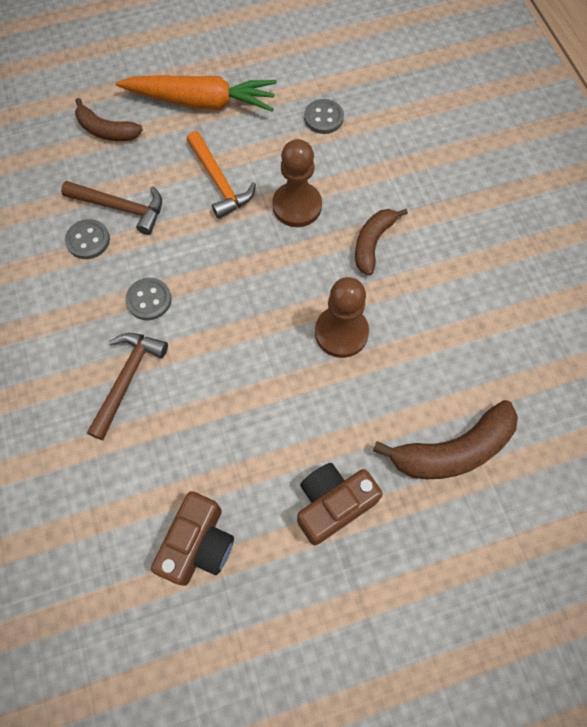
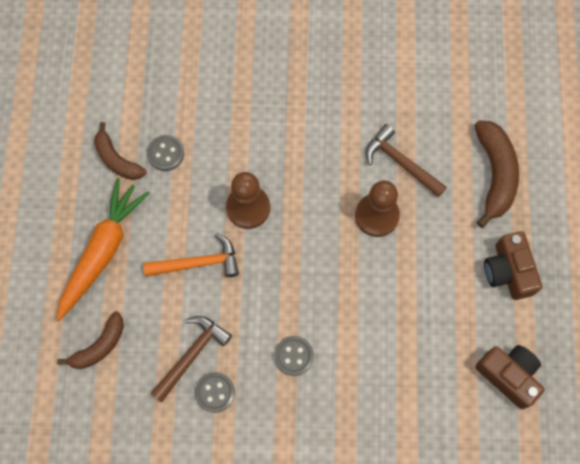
camera: 70 degrees left, 5 degrees up
(127, 379) = (360, 393): brown hammer -> brown hammer (400, 162)
(372, 243) = (306, 162): brown banana -> brown banana (117, 160)

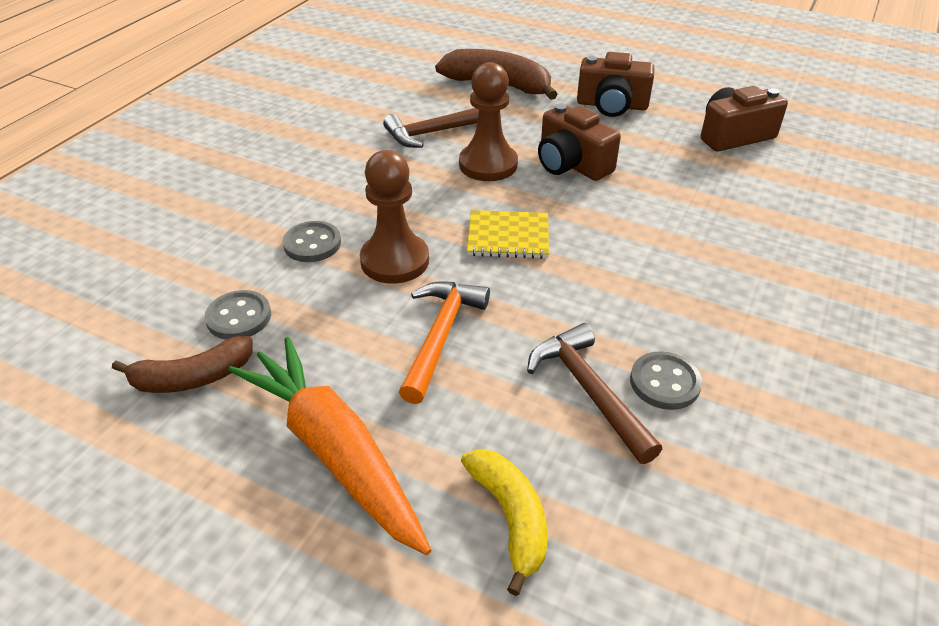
camera: 65 degrees left, 30 degrees down
(99, 346) = (510, 517): brown banana -> yellow banana
(294, 356) = (640, 283): grey button -> grey button (312, 244)
(302, 262) = (508, 237): none -> yellow notebook
(406, 270) = (571, 164): none -> brown camera

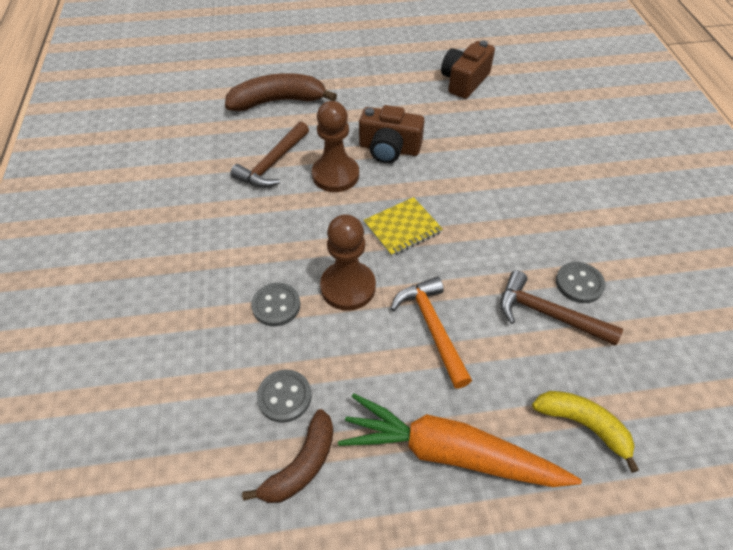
camera: 35 degrees left, 10 degrees up
(612, 105) = (371, 87): brown camera -> none

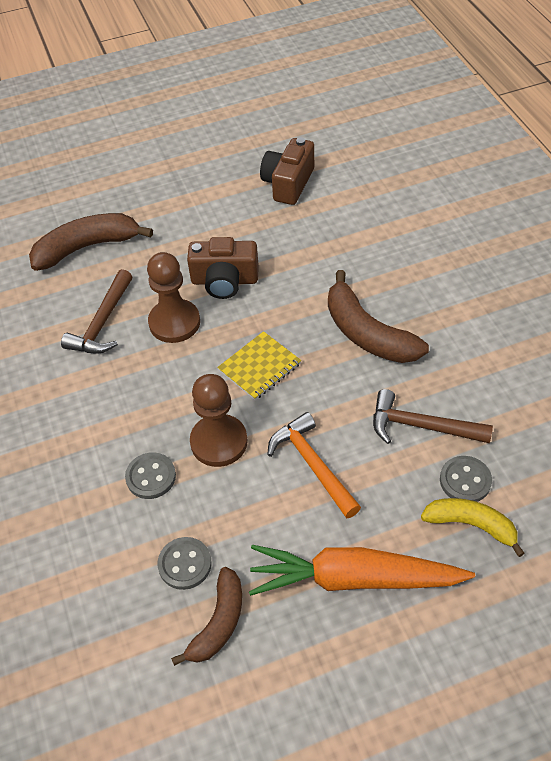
camera: 10 degrees left, 0 degrees up
(510, 218) = (367, 333): none -> brown banana
(579, 284) = (446, 389): grey button -> grey button (465, 480)

